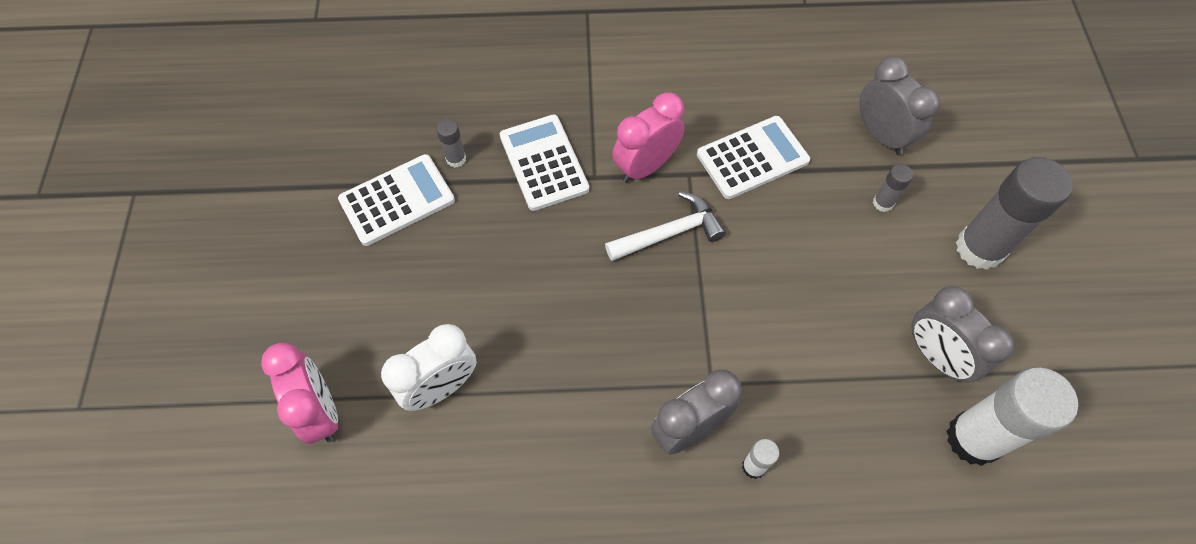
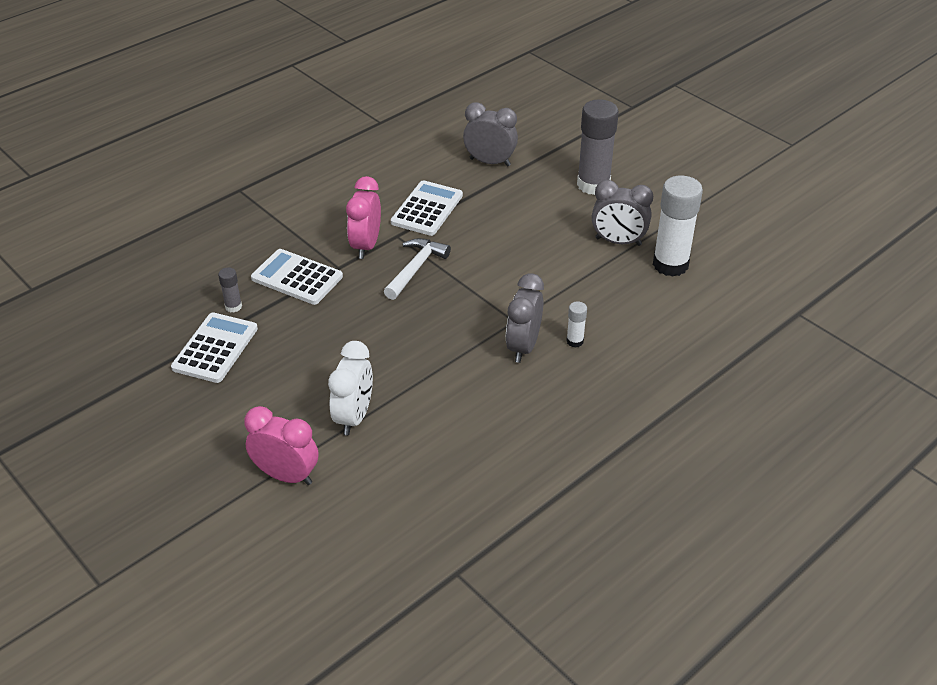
camera: 40 degrees left, 20 degrees down
(883, 203) = (523, 191): grey glue stick -> none

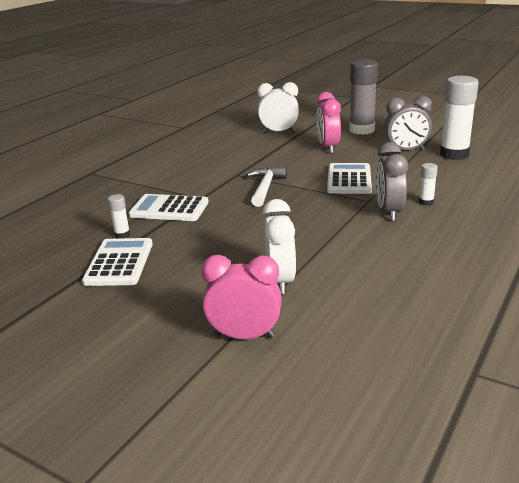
camera: 15 degrees left, 15 degrees down
(233, 307) = (122, 235): grey glue stick -> white glue stick
(366, 246) = (215, 183): pink clock -> pink clock (328, 148)
(427, 209) = (250, 158): white calculator -> white calculator (349, 179)
(490, 162) = (279, 132): grey clock -> white clock

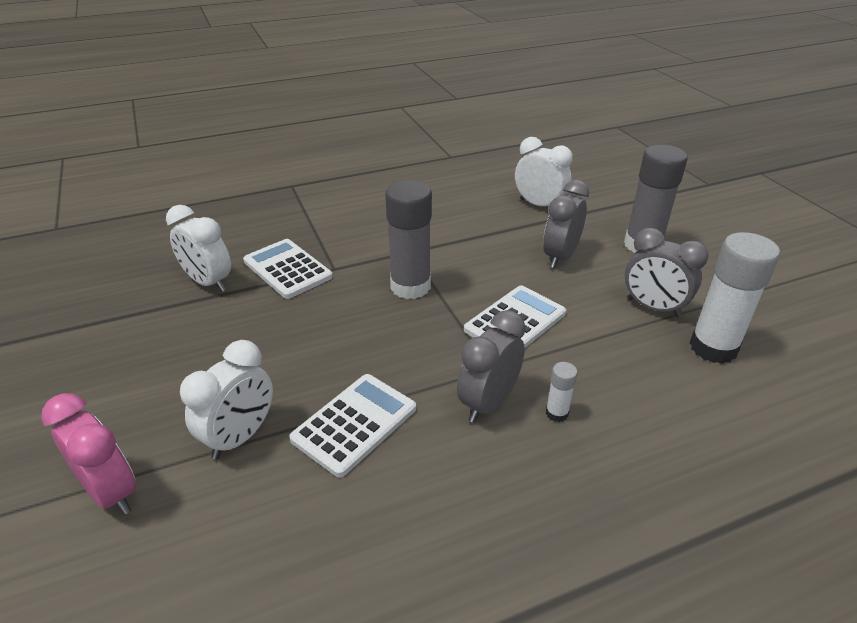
camera: 35 degrees right, 10 degrees up
(119, 263) = (159, 319): white calculator -> white calculator (354, 424)
(122, 235) = (208, 282): white glue stick -> white clock
(265, 188) = (410, 287): white hammer -> grey glue stick
(328, 148) = (560, 257): pink clock -> grey clock

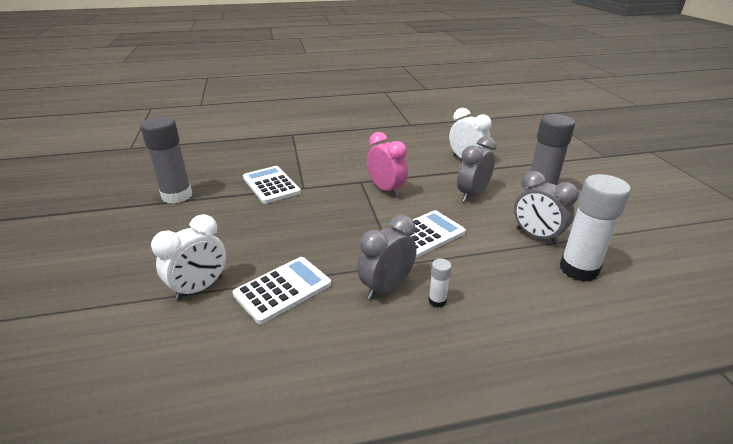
camera: 10 degrees right, 5 degrees down
(111, 492) = (101, 312): pink clock -> pink clock (386, 189)
(208, 282) = (215, 188): white clock -> none
(410, 287) = (353, 204): grey glue stick -> grey glue stick (177, 196)

